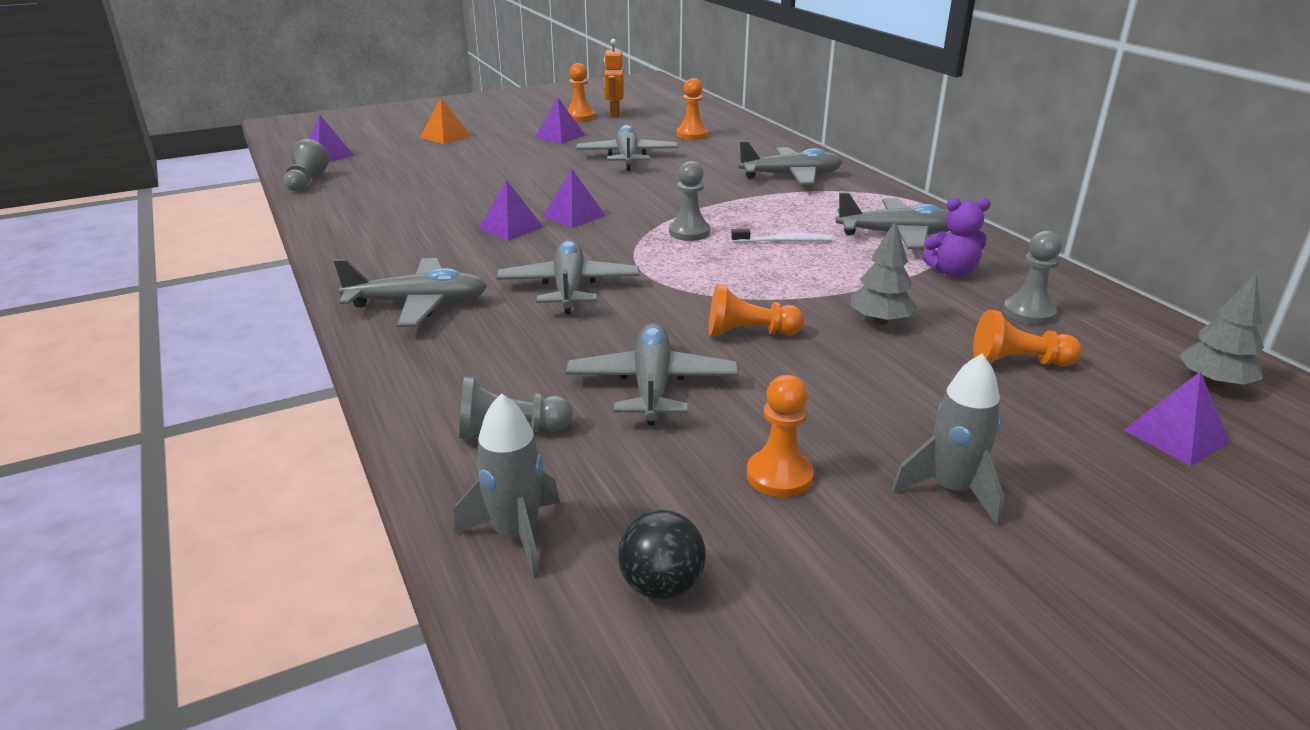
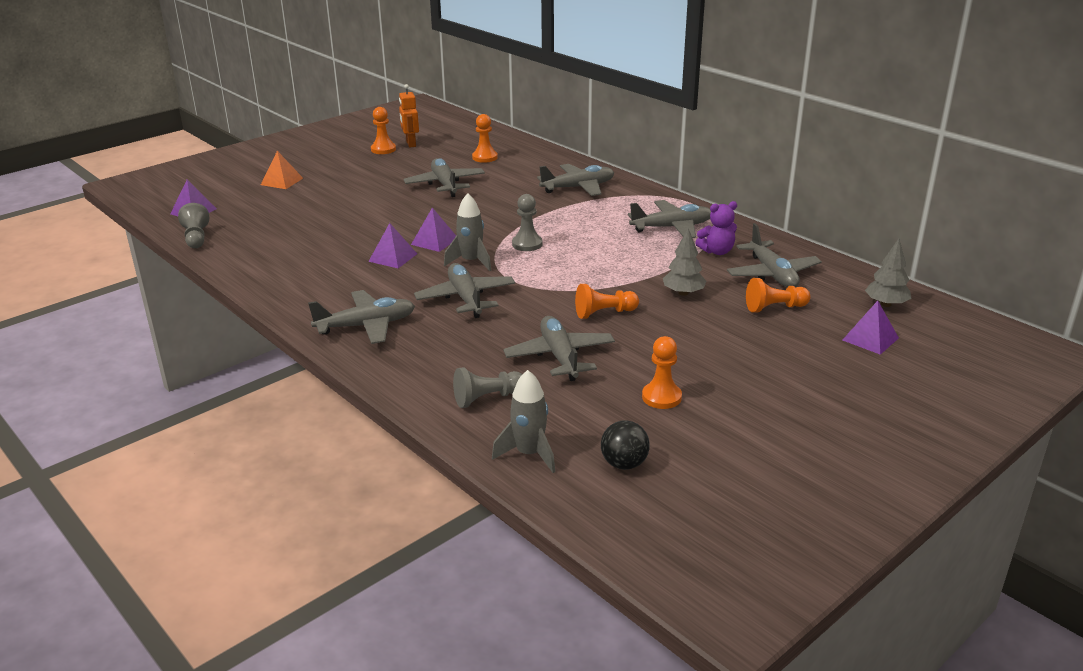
camera: 15 degrees left, 0 degrees up
(560, 136) = (378, 170): purple pyramid -> none
(784, 241) = (597, 243): white toothbrush -> none
(951, 490) = (758, 389): grey rocket -> grey rocket (471, 262)
(1028, 313) = (772, 274): grey pawn -> grey plane

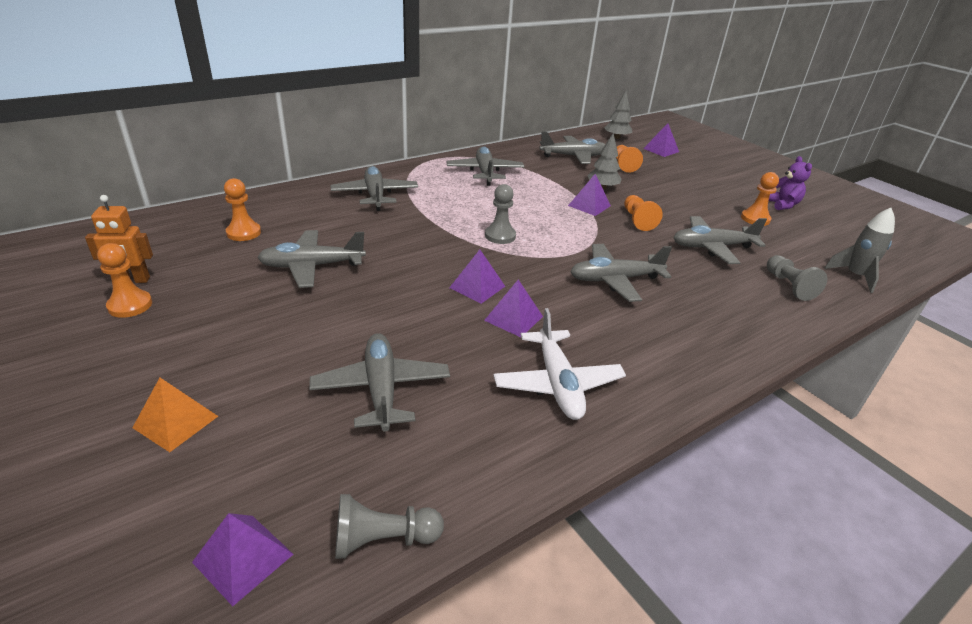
camera: 85 degrees left, 5 degrees up
(315, 276) = (557, 383): none -> white plane
(366, 326) = (680, 345): grey plane -> grey plane (381, 389)
(471, 262) = (534, 269): grey rocket -> none
(624, 464) = (843, 243): black ball -> none
(625, 285) = (589, 205): none -> purple pyramid
(717, 251) = (533, 165): purple teddy bear -> purple teddy bear (782, 205)

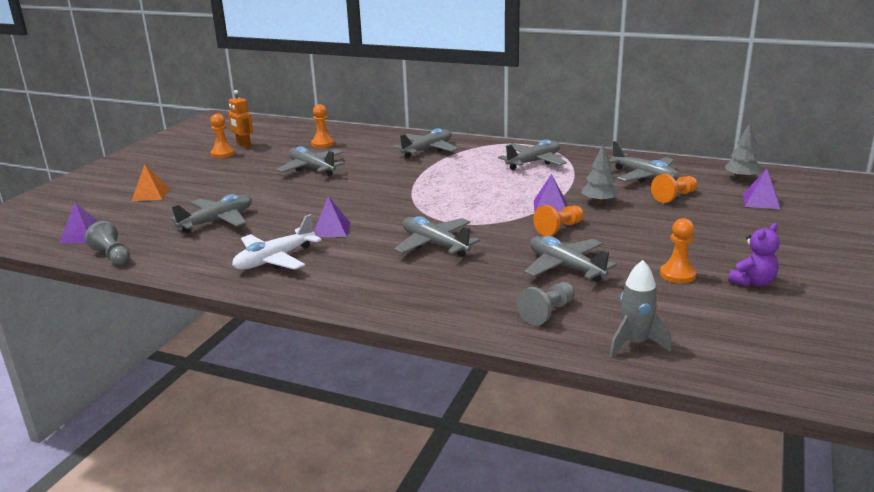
camera: 60 degrees right, 10 degrees down
(477, 287) = (354, 210): purple pyramid -> none
(500, 236) = (436, 196): grey pawn -> none

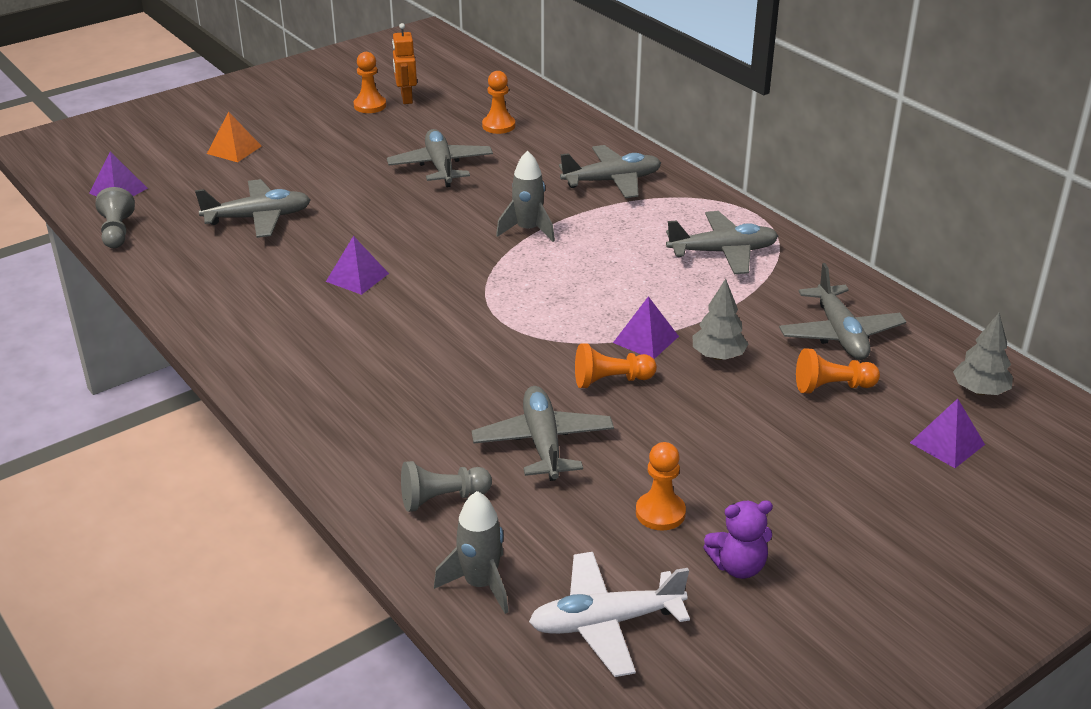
camera: 30 degrees right, 10 degrees up
(274, 259) = (256, 300): white plane -> white plane (606, 622)
(409, 181) = (528, 230): none -> grey rocket
(435, 245) = (439, 346): grey plane -> none

